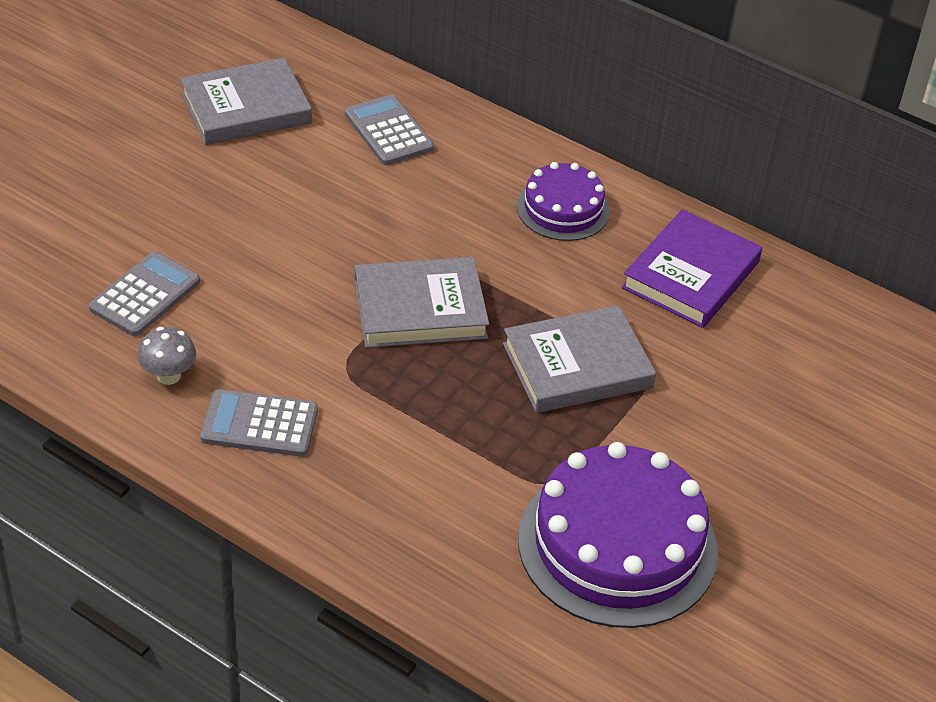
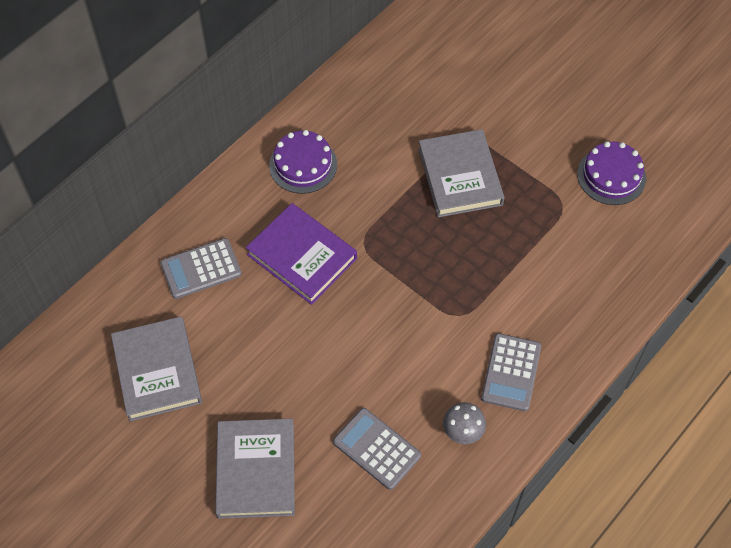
camera: 80 degrees left, 15 degrees up
(420, 308) = (401, 264): grey book -> grey book (255, 470)
(617, 545) = (611, 176): purple cake -> purple cake, size x0.56
(691, 275) = (377, 100): purple book -> purple book (302, 256)

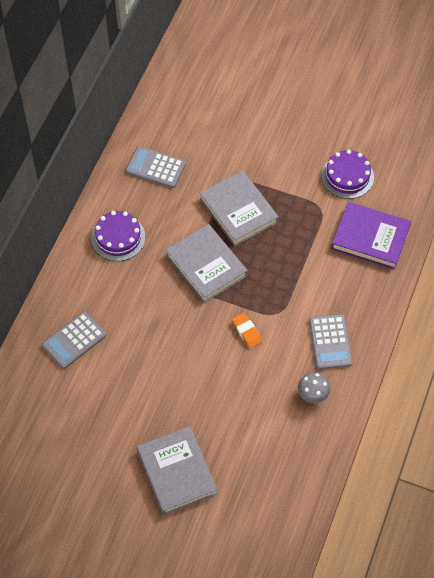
camera: 20 degrees left, 0 degrees up
(157, 371) = (74, 426): grey book -> grey book (206, 265)
(302, 256) = (146, 307): purple book -> purple book (370, 238)
(376, 449) = (257, 427): grey calculator -> grey calculator (155, 168)
(411, 326) = (246, 332): none -> orange eraser

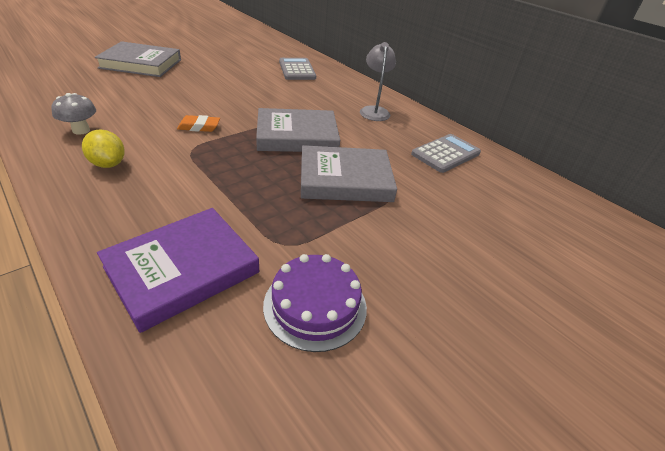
camera: 115 degrees right, 20 degrees down
(118, 237) = (374, 111): purple cake -> grey lamp
(330, 342) = (108, 164): grey calculator -> yellow lemon

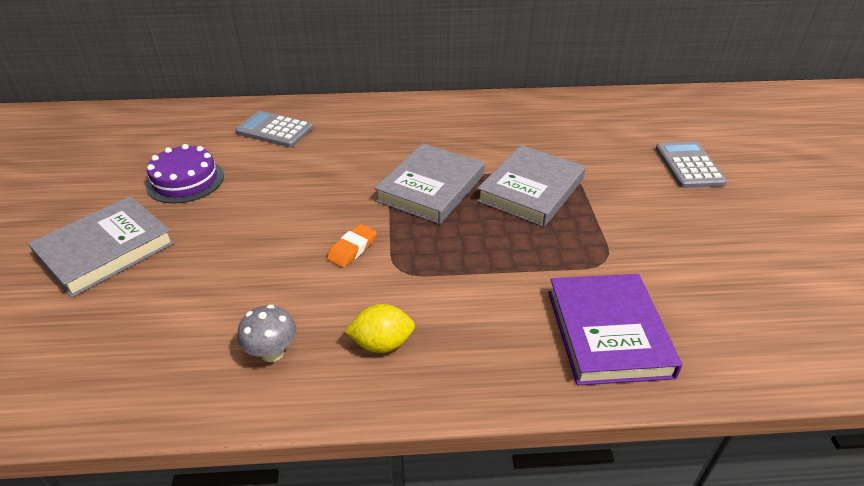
camera: 50 degrees left, 0 degrees up
(315, 305) = (686, 272): purple cake -> purple cake (185, 180)
(374, 111) = (421, 122): grey lamp -> none
(445, 154) = (530, 120): grey calculator -> grey calculator (689, 166)

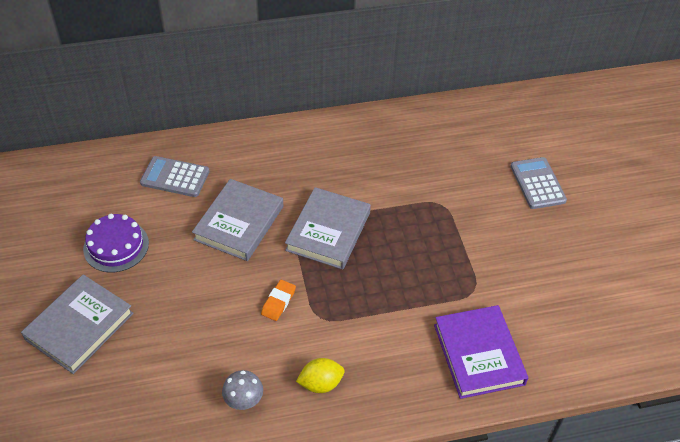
camera: 10 degrees left, 10 degrees up
(531, 190) = (411, 225): grey book -> grey book (239, 223)

